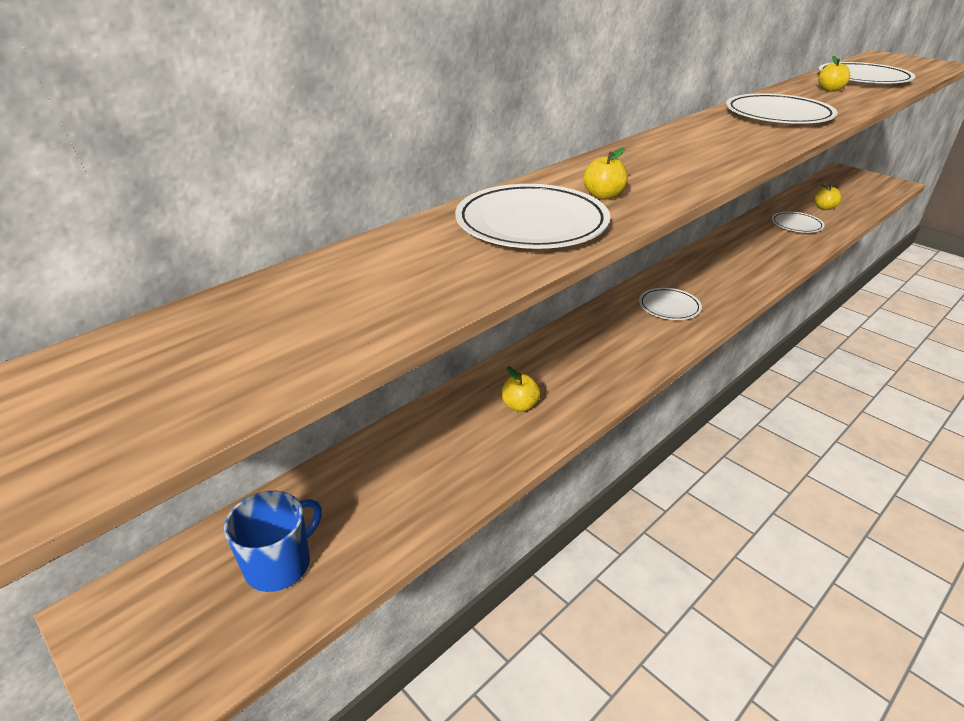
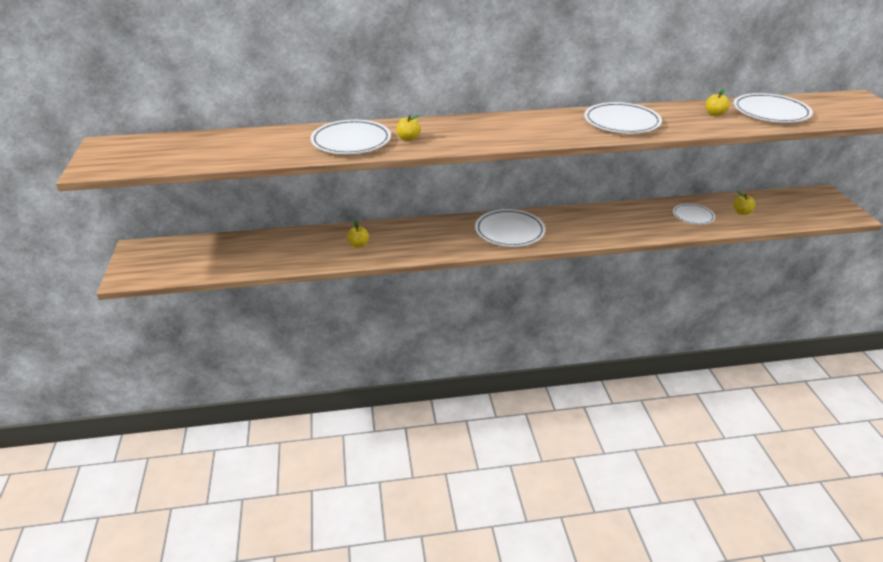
camera: 35 degrees right, 0 degrees up
(279, 564) = (198, 259): blue mug -> none
(669, 307) = (509, 231): white plate -> white plate, size x1.67

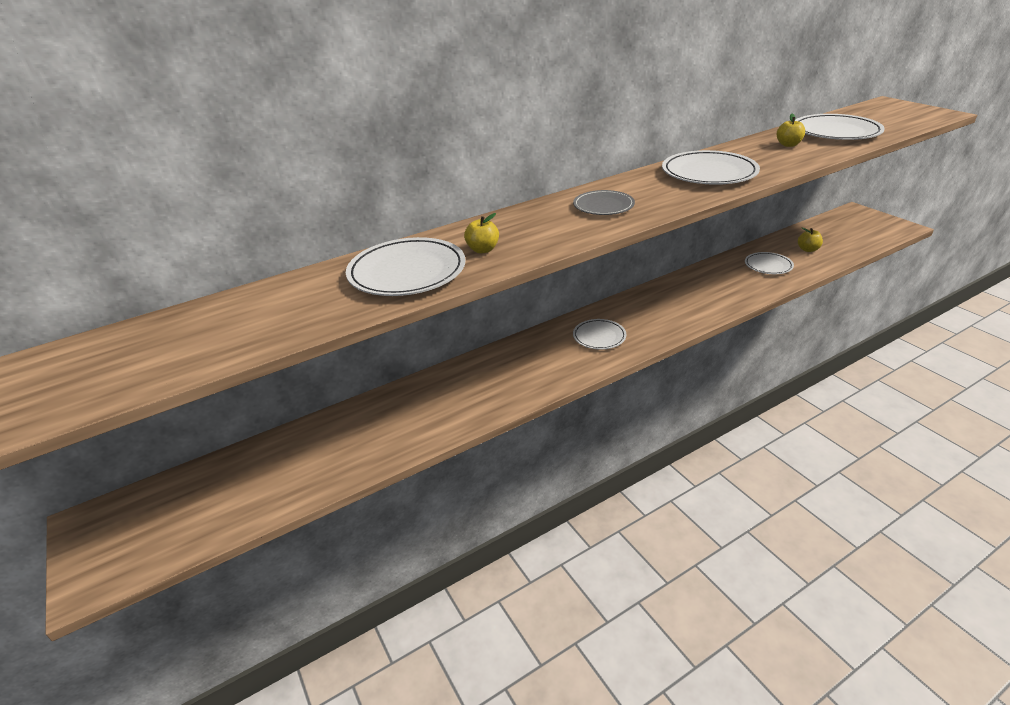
camera: 20 degrees left, 0 degrees up
(358, 245) = (428, 410): yellow apple -> none
(509, 231) = (599, 336): white plate -> white plate, size x0.60
(516, 128) = (603, 206): none -> grey plate

